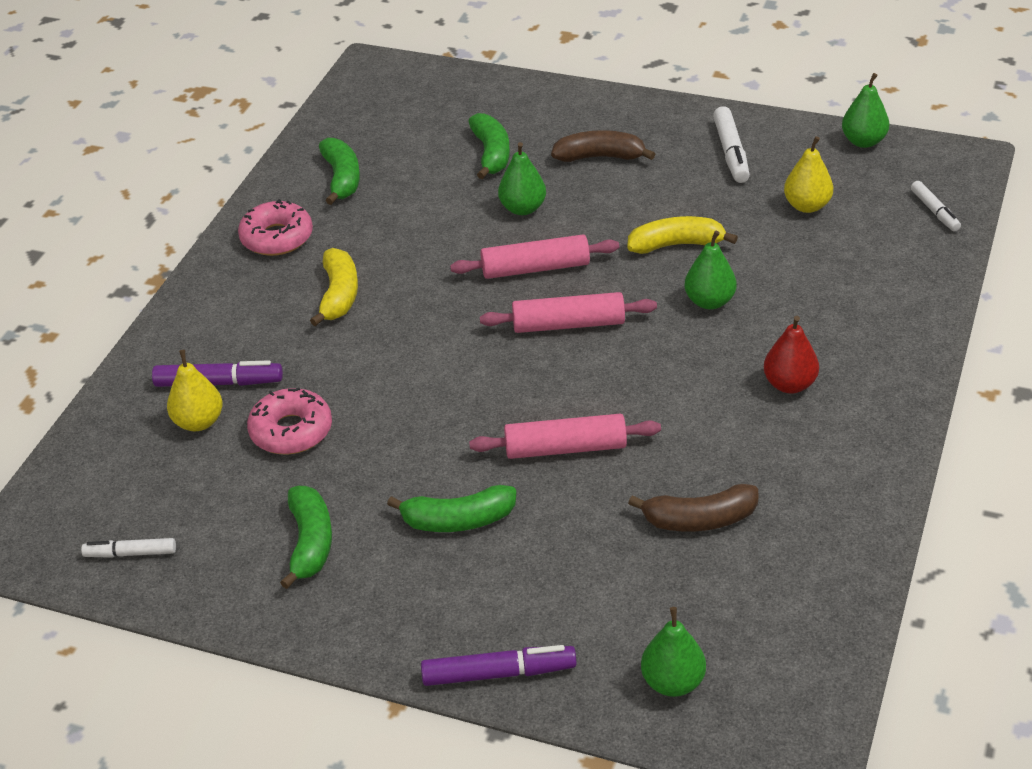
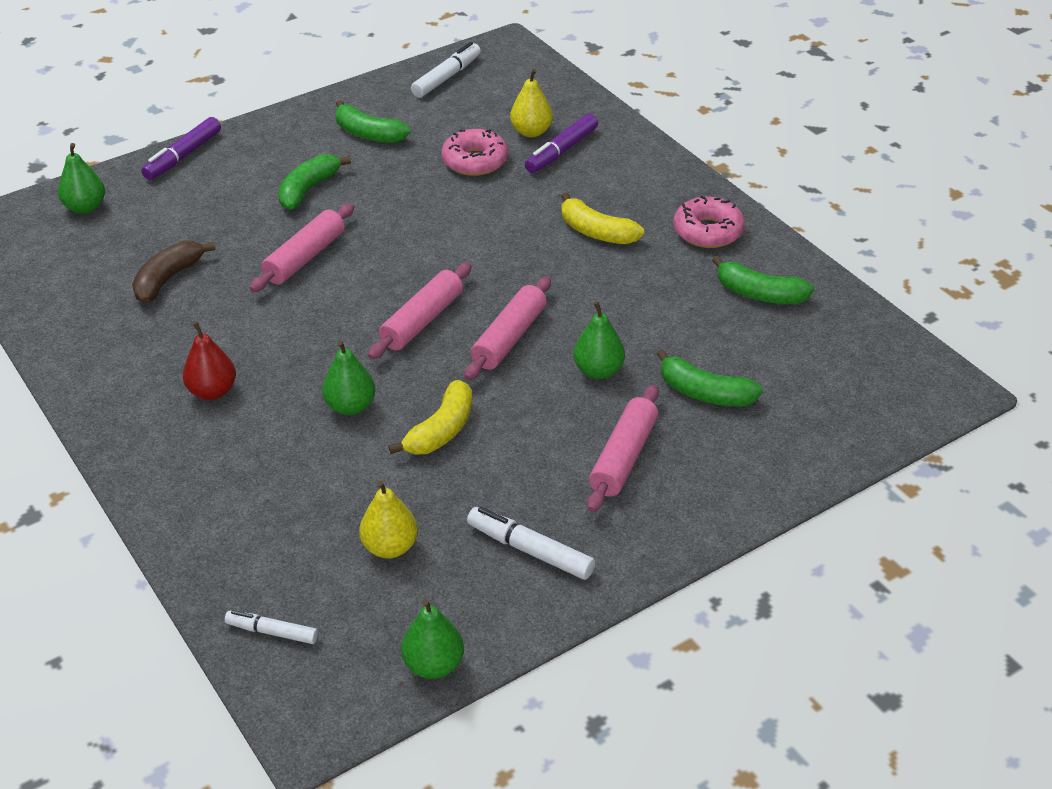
camera: 125 degrees right, 0 degrees up
(130, 553) = (447, 77): white marker -> white marker, size x1.53
(600, 157) = (623, 457): brown banana -> pink rolling pin

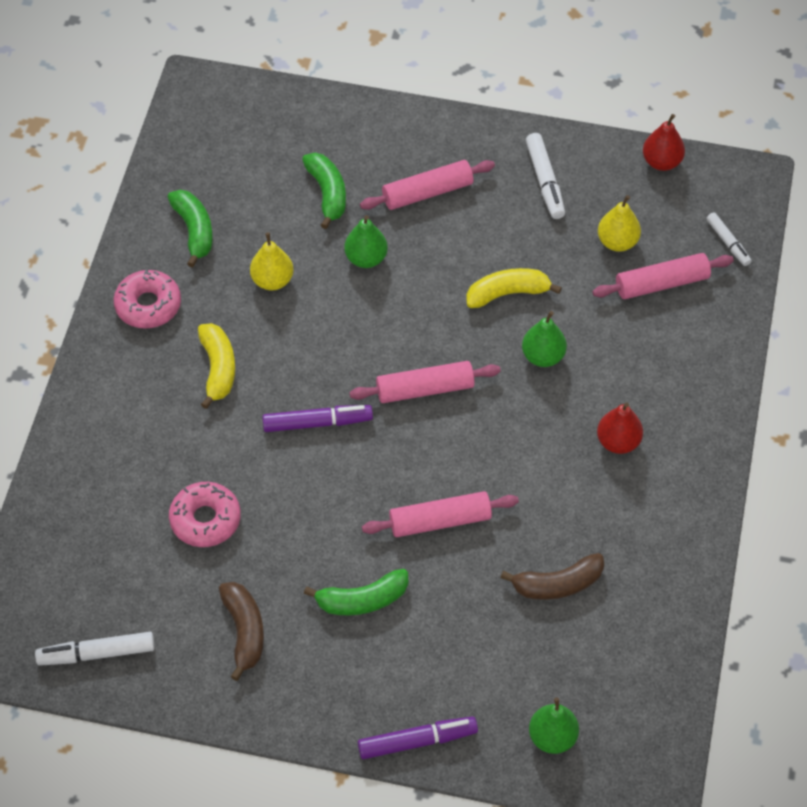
camera: 135 degrees left, 15 degrees up
(368, 134) = (244, 631): green banana -> brown banana
(433, 665) = (661, 162): green pear -> red pear
(509, 338) = (387, 328): pink rolling pin -> pink rolling pin (661, 284)
(531, 132) = (123, 516): yellow pear -> yellow pear (272, 280)
(561, 151) = (131, 473): purple marker -> purple marker (317, 423)

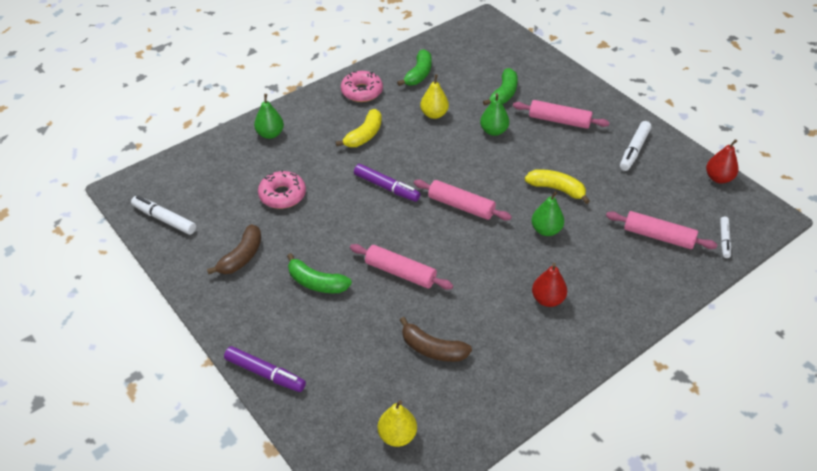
camera: 40 degrees right, 10 degrees down
(552, 737) = (341, 429): green pear -> green pear (270, 134)
(617, 242) = (650, 201): yellow pear -> yellow pear (397, 435)

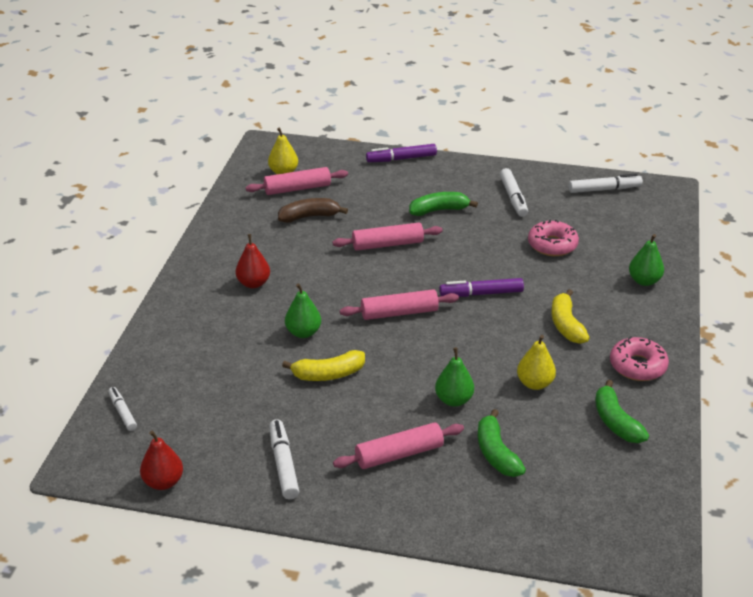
camera: 140 degrees right, 10 degrees down
(242, 257) = (513, 198): brown banana -> white marker
(658, 236) = (192, 381): pink rolling pin -> pink rolling pin (297, 188)

